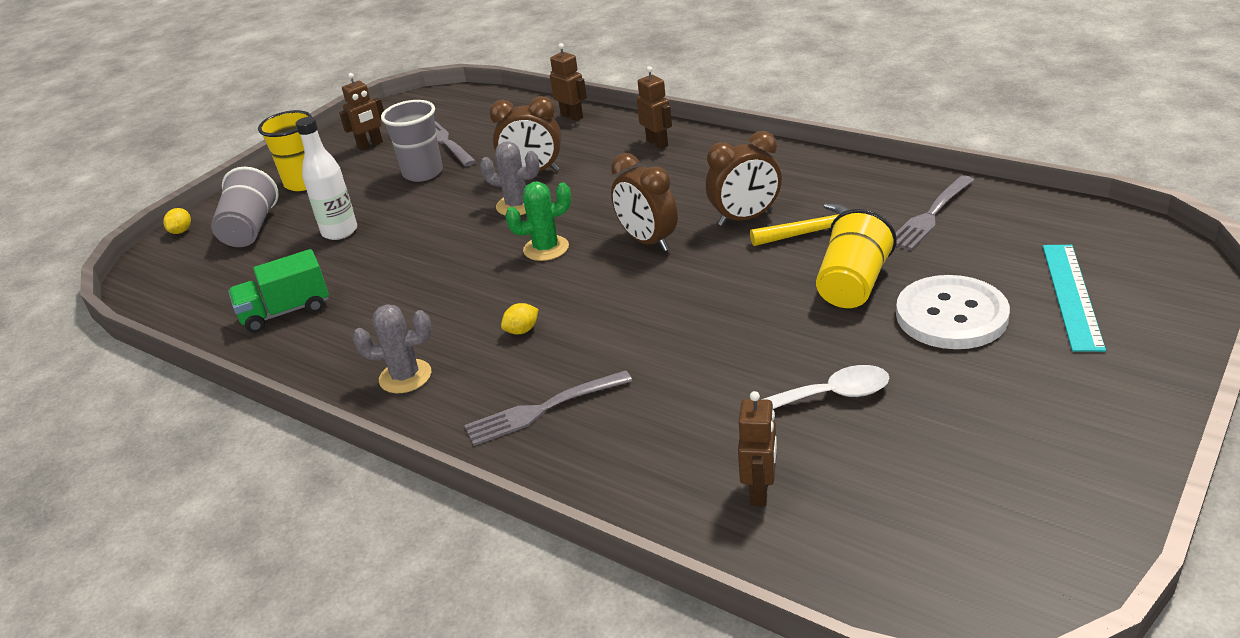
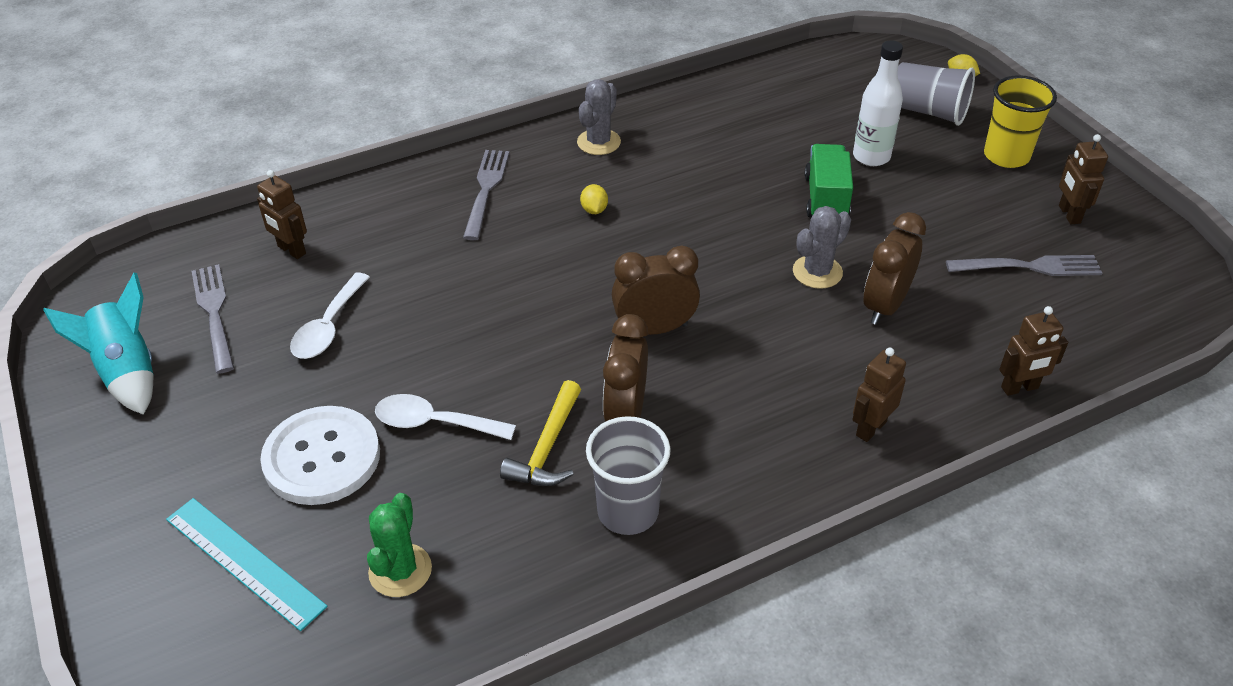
camera: 115 degrees right, 10 degrees up
(286, 312) = (755, 107): green truck -> green truck (826, 198)
(423, 173) = (957, 232): grey cup -> grey cup (628, 511)
(546, 248) = (710, 263): green cactus -> green cactus (400, 570)
(657, 143) = (870, 428): brown robot -> brown robot turned 135 degrees clockwise
(853, 285) = (435, 423): yellow cup -> white spoon
(931, 215) = (477, 561): grey fork -> grey fork (215, 314)
(1036, 489) = (127, 372): none -> turquoise rocket

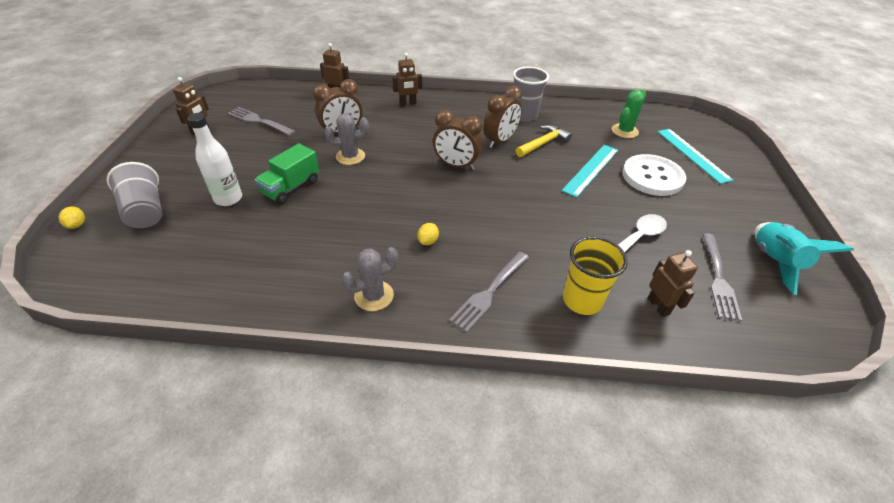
camera: 150 degrees left, 0 degrees up
(435, 423) = (591, 170): white spoon -> turquoise ruler
(1006, 156) = (165, 166): yellow cup -> yellow cup (582, 300)

